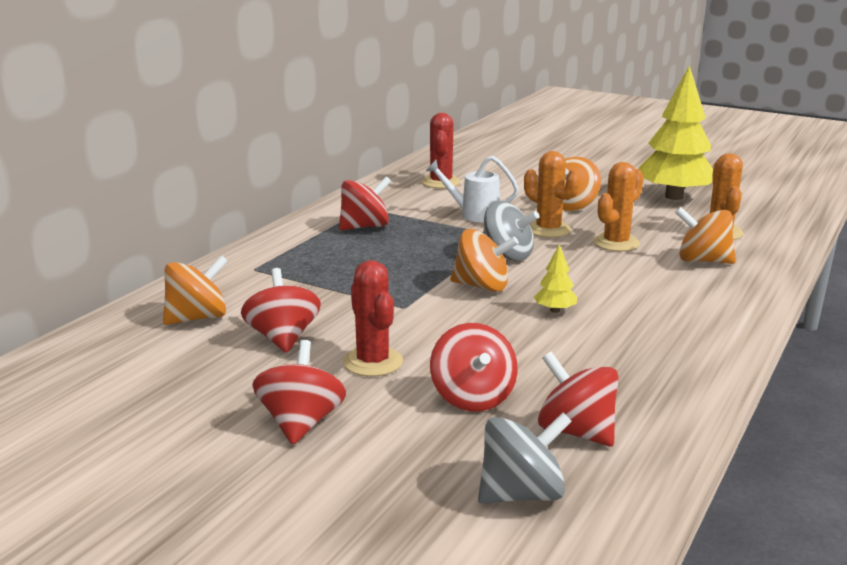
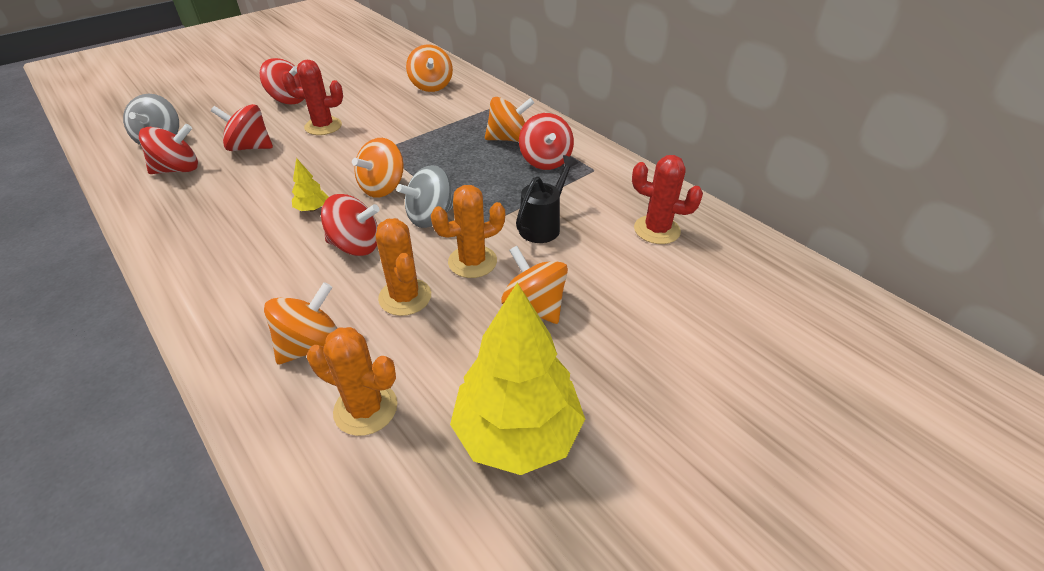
camera: 110 degrees right, 20 degrees up
(283, 338) = (380, 105): red spinning top -> red spinning top (356, 245)
(329, 248) = (508, 139): none -> orange spinning top
(474, 214) = (543, 226): white watering can -> black watering can

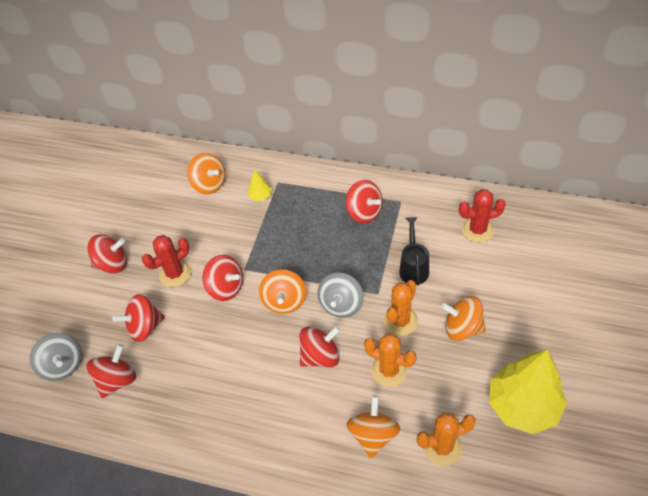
camera: 30 degrees left, 10 degrees up
(312, 209) = (259, 348): yellow tree -> yellow tree (260, 196)
(348, 154) = (226, 287): none -> red spinning top
(508, 139) = (321, 206): orange spinning top -> none

